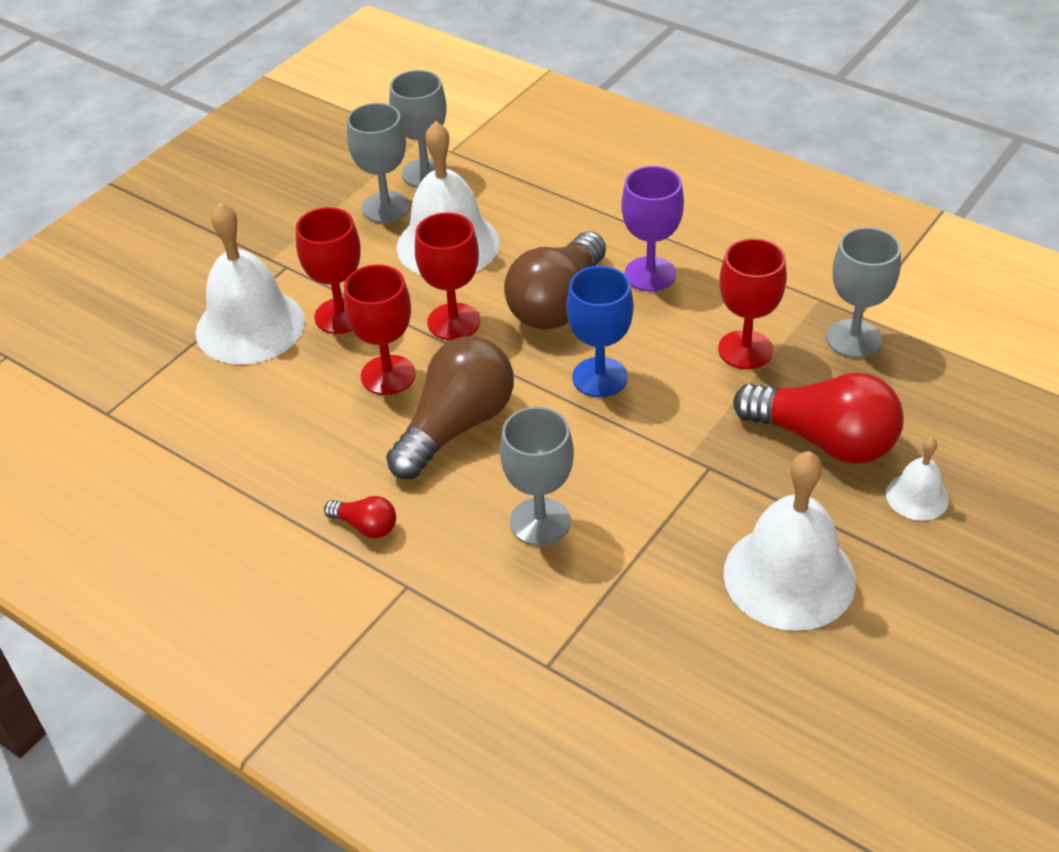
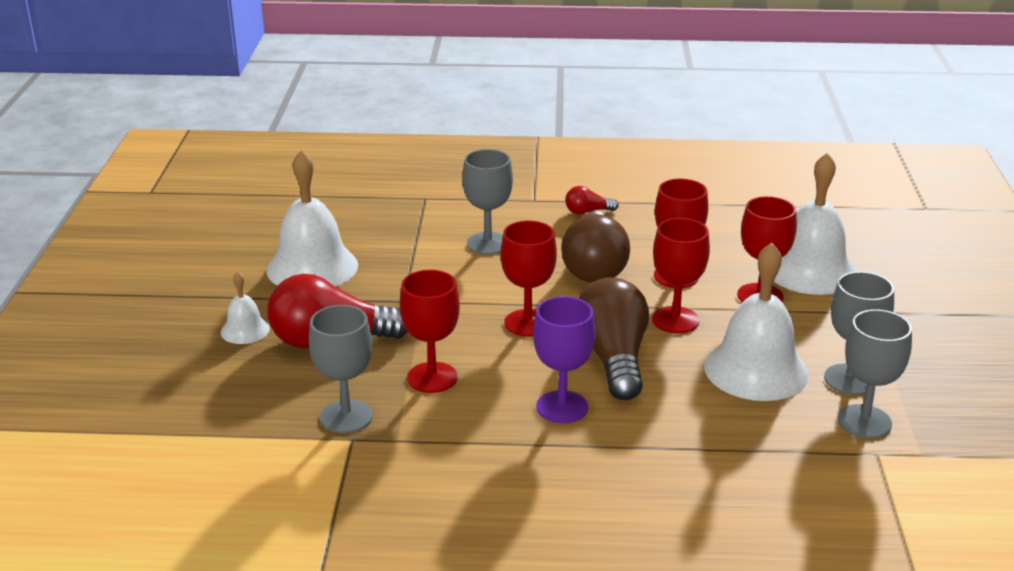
camera: 145 degrees right, 15 degrees down
(599, 377) = (527, 323): blue goblet -> red goblet

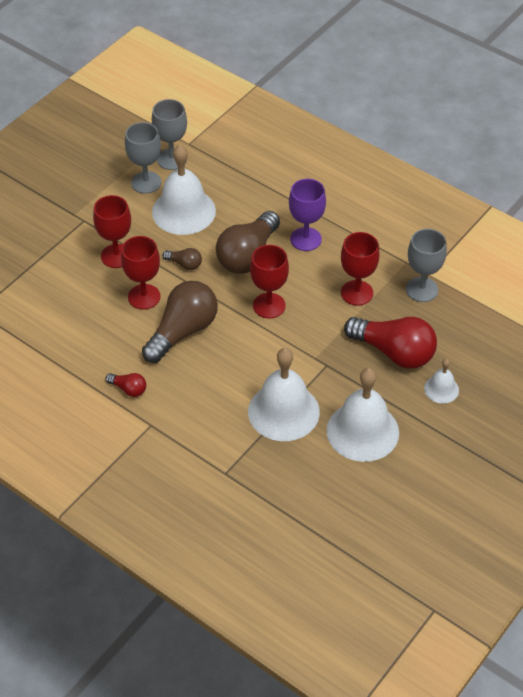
camera: 145 degrees left, 20 degrees up
(488, 243) = (227, 392): grey goblet -> none
(675, 320) = (184, 264): red goblet -> brown light bulb
(810, 270) = (61, 259): white bell -> white bell (283, 411)

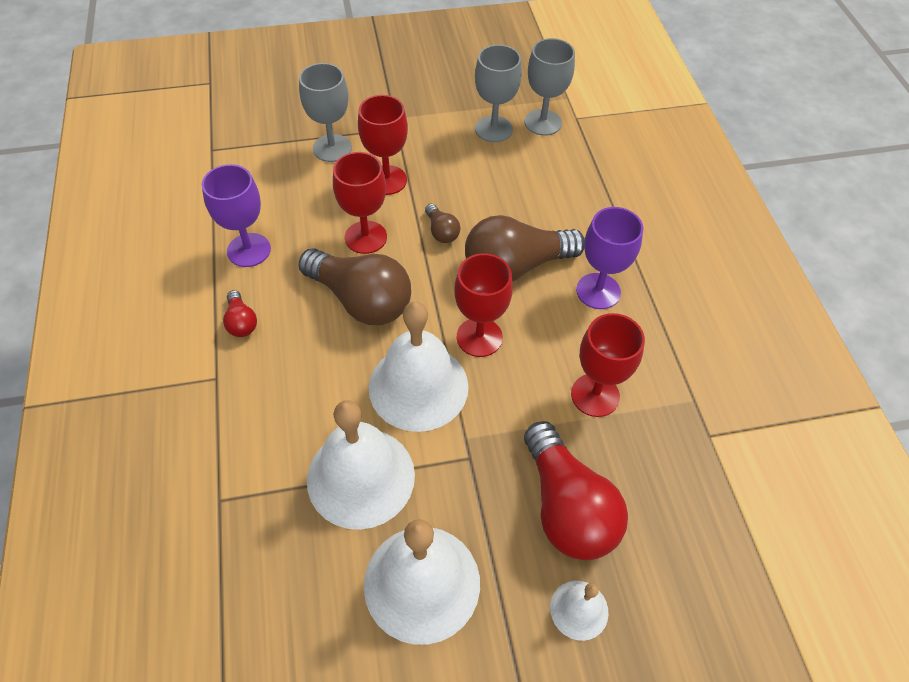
camera: 40 degrees right, 5 degrees up
(82, 350) = (249, 250): none -> purple goblet
(183, 211) = (499, 178): white bell -> white bell (418, 386)
(183, 331) = (361, 300): brown light bulb -> brown light bulb turned 45 degrees clockwise
(421, 289) = (682, 450): grey goblet -> grey goblet (332, 148)

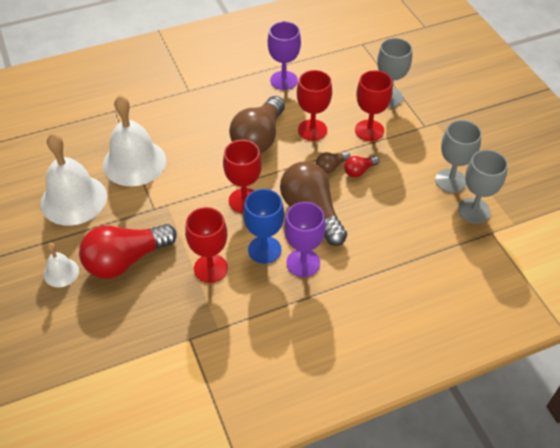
camera: 80 degrees right, 5 degrees down
(241, 322) = (229, 90): red light bulb -> red light bulb (359, 171)
(418, 386) = (199, 177): white bell -> none
(571, 328) = (264, 250): none -> blue goblet

